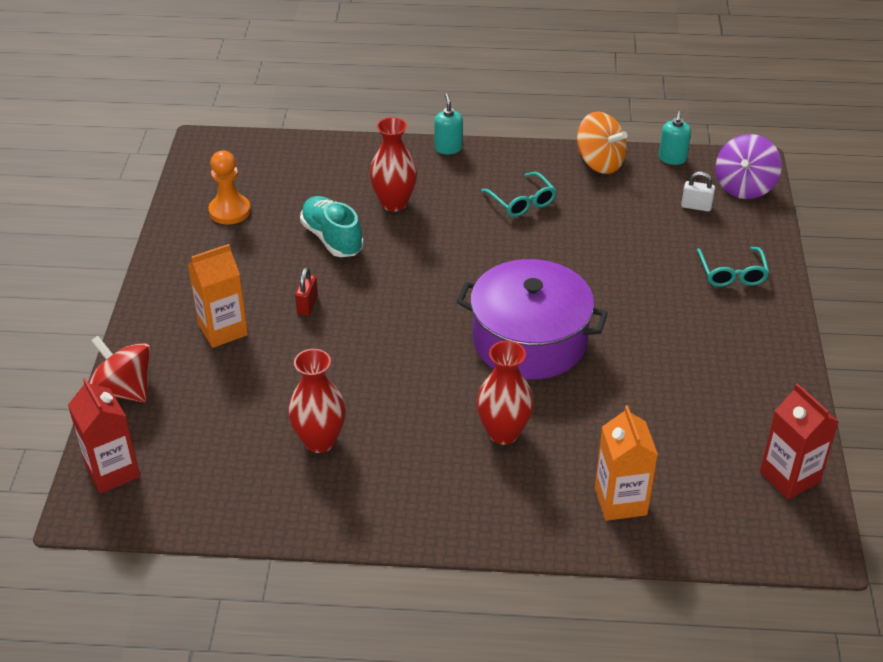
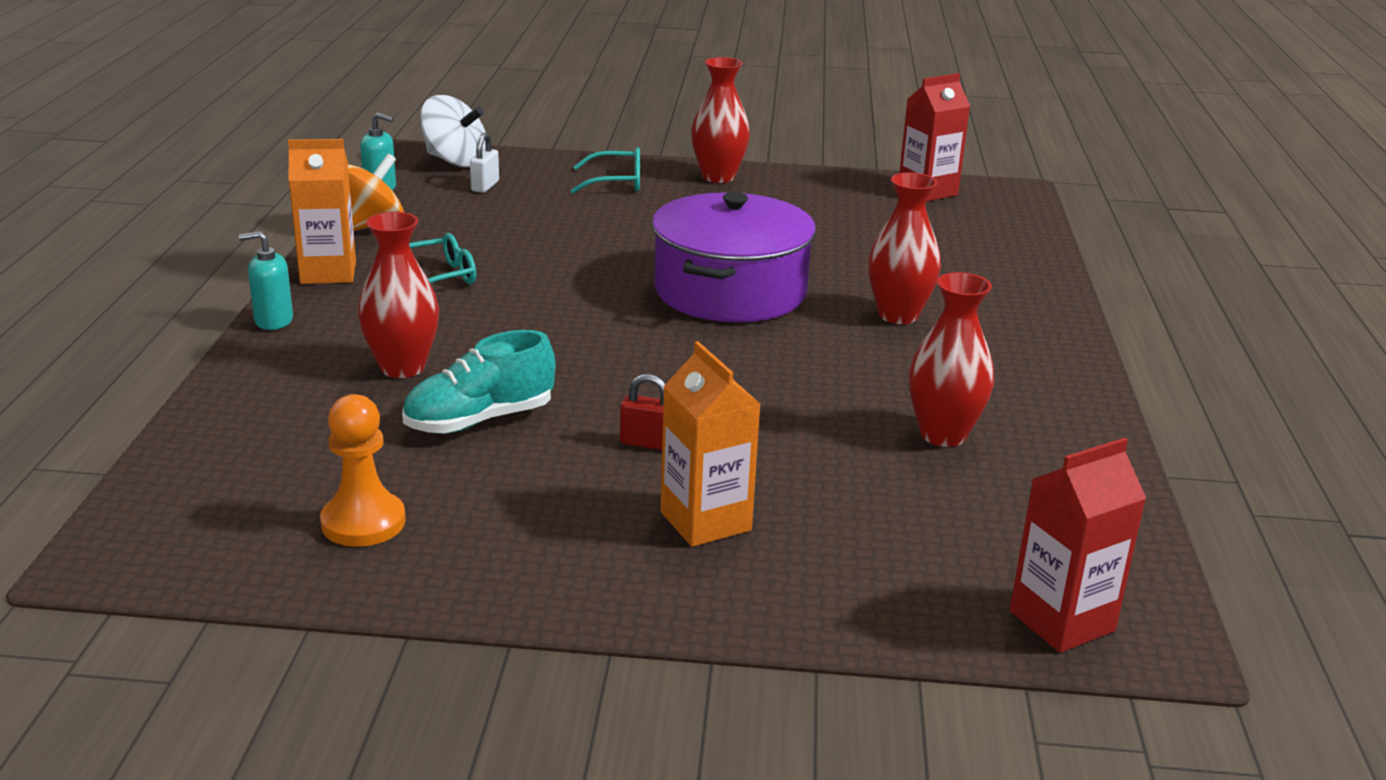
camera: 90 degrees left, 15 degrees down
(124, 390) = (866, 621): red spinning top -> none
(620, 501) = (986, 263): orange carton -> orange carton (328, 273)
(744, 187) = (455, 161): purple spinning top -> white spinning top
(770, 333) = (718, 177): none -> red vase

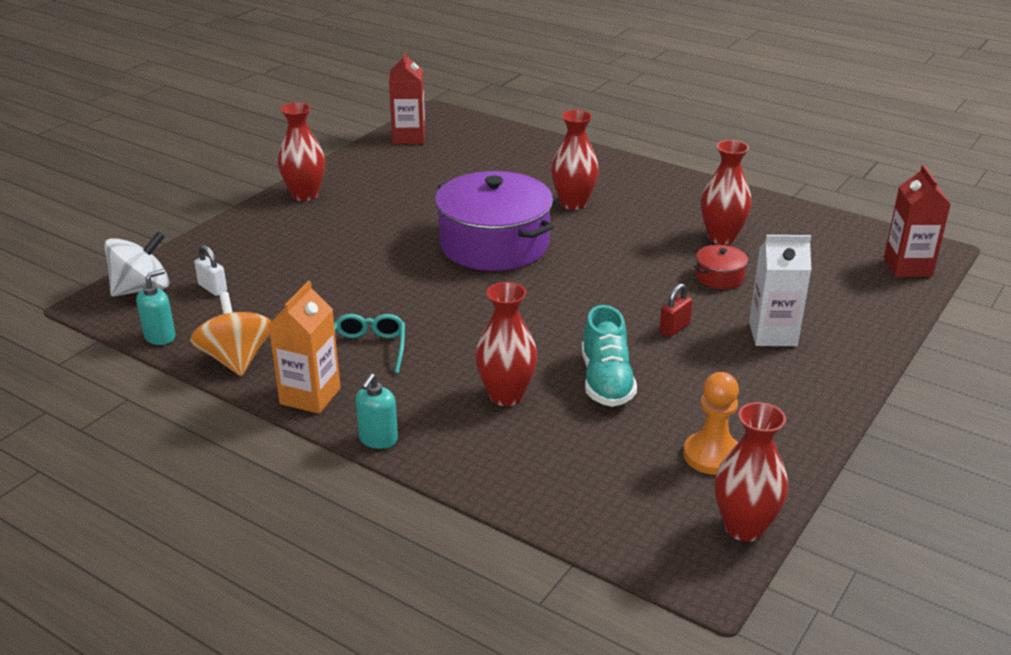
camera: 60 degrees left, 5 degrees up
(218, 572) = (744, 527): none -> red vase
(615, 182) = (269, 234): turquoise glasses -> none
(705, 521) = (772, 334): orange carton -> white carton
(823, 452) = (719, 277): none -> red pot

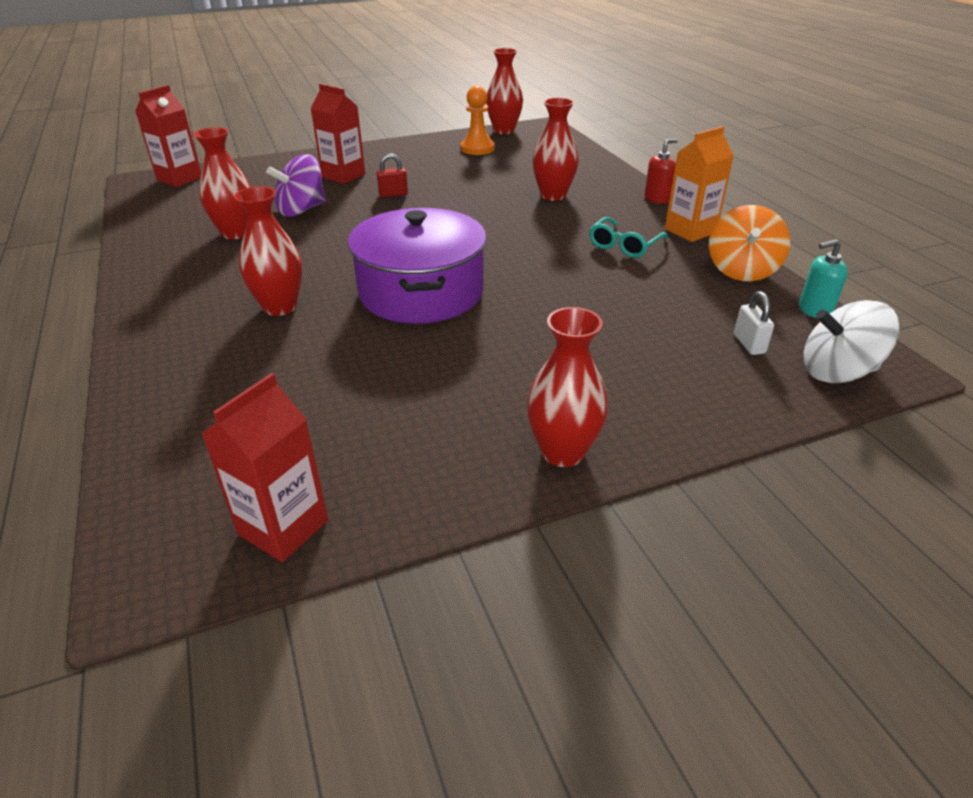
camera: 145 degrees left, 5 degrees up
(378, 439) = (657, 199): turquoise soap dispenser -> red soap dispenser
(606, 381) = (482, 185): turquoise shoe -> none
(719, 277) = (302, 210): red pot -> purple spinning top
(772, 334) = (343, 175): white carton -> red carton

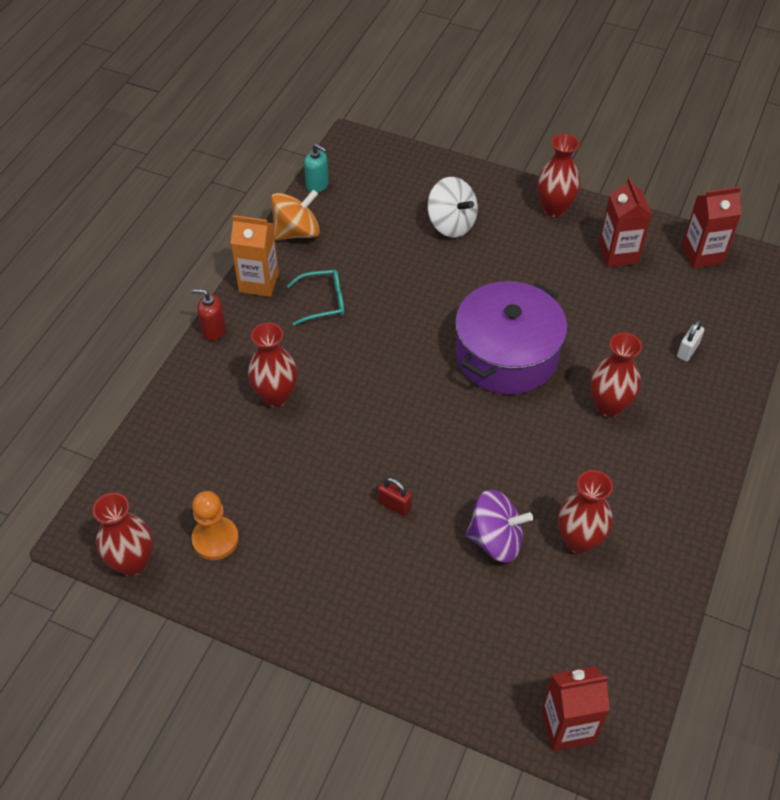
camera: 135 degrees left, 15 degrees up
(343, 175) = (401, 586): red carton -> red carton (618, 254)
(749, 344) = (387, 194): white padlock -> white padlock (687, 350)
(837, 372) = (377, 157): white spinning top -> white spinning top (451, 224)

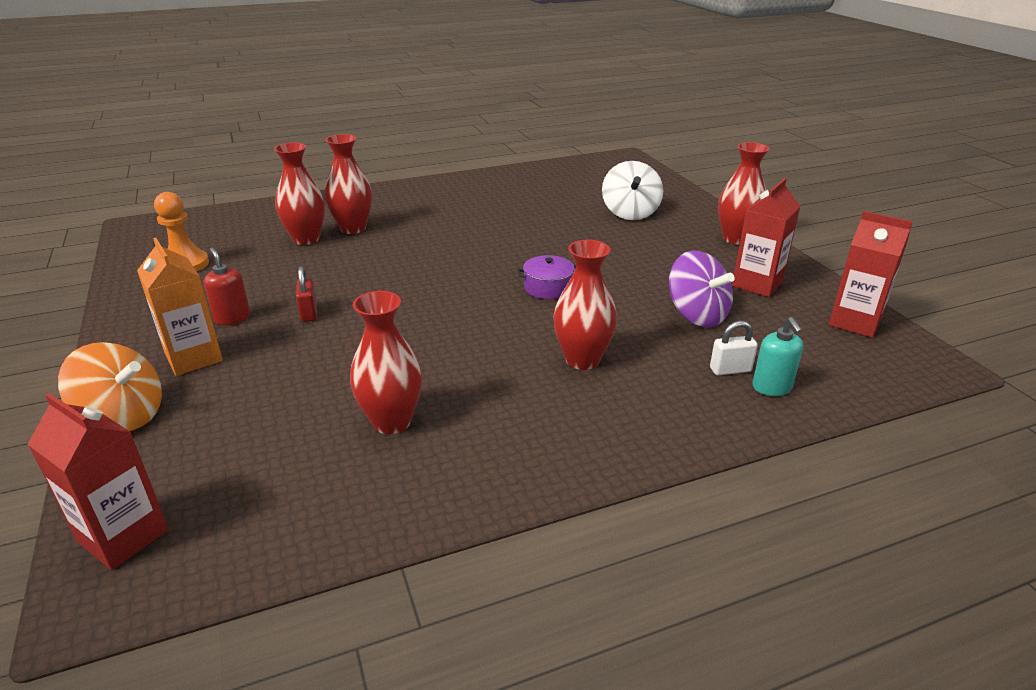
camera: 45 degrees right, 20 degrees down
(132, 562) = (131, 248): red vase -> red vase (306, 239)
(214, 330) = (379, 189): red soap dispenser -> red soap dispenser (232, 318)
(259, 282) = (446, 183): orange carton -> orange carton (194, 357)
(297, 232) = (512, 175): orange spinning top -> orange spinning top (123, 416)
(317, 185) = (565, 164): turquoise soap dispenser -> turquoise soap dispenser (772, 387)
(323, 302) = (467, 206): turquoise glasses -> none
(496, 540) = (332, 376): purple spinning top -> purple spinning top (696, 315)
(506, 355) = (548, 288): purple pot -> purple pot, size x0.42

